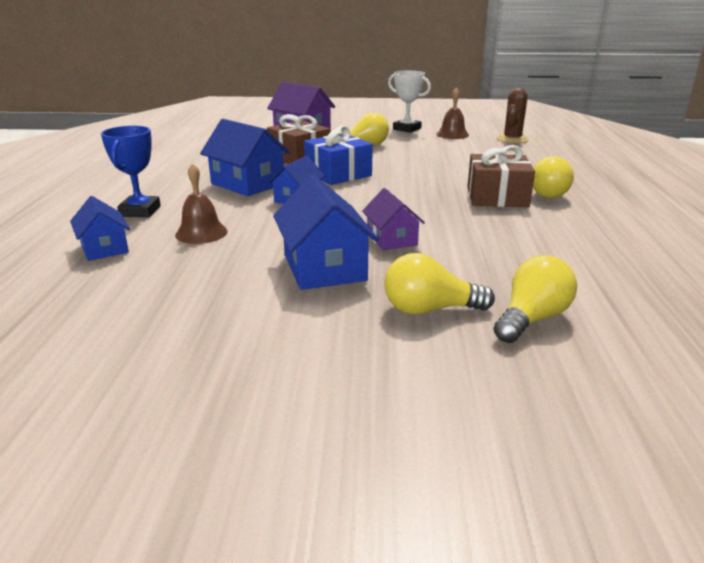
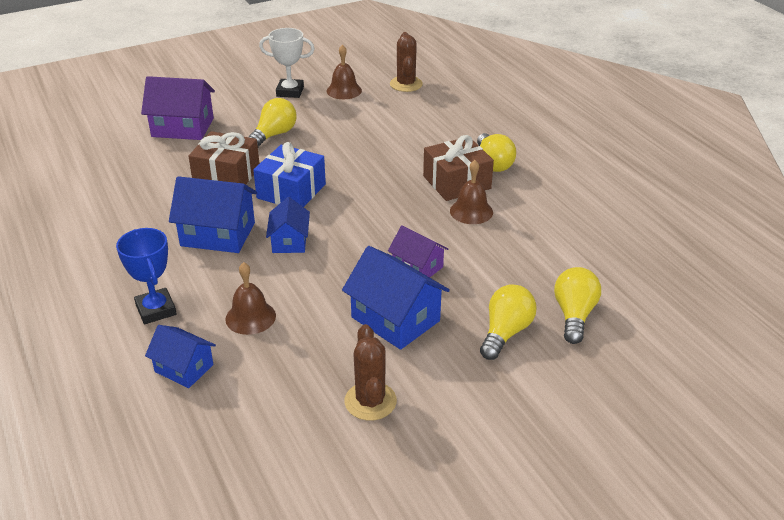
camera: 30 degrees left, 10 degrees up
(219, 319) = (370, 401): none -> brown cactus
(429, 309) = (505, 333): yellow light bulb -> yellow light bulb turned 150 degrees clockwise
(491, 217) = (471, 211): none -> brown bell

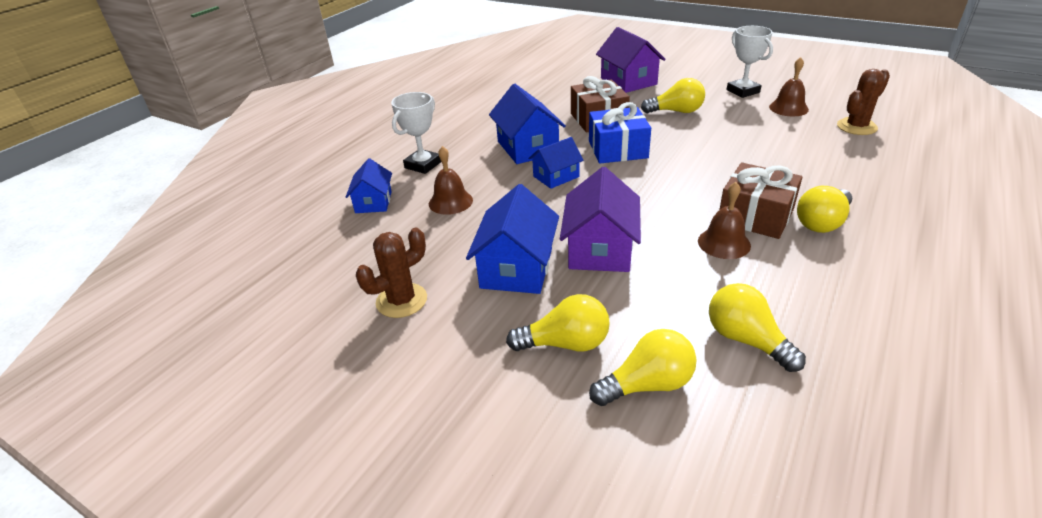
camera: 60 degrees right, 0 degrees up
(156, 310) = (423, 165): blue trophy -> white trophy
(417, 267) = (600, 249): purple house -> purple house, size x1.63
(570, 256) = (746, 340): none -> yellow light bulb

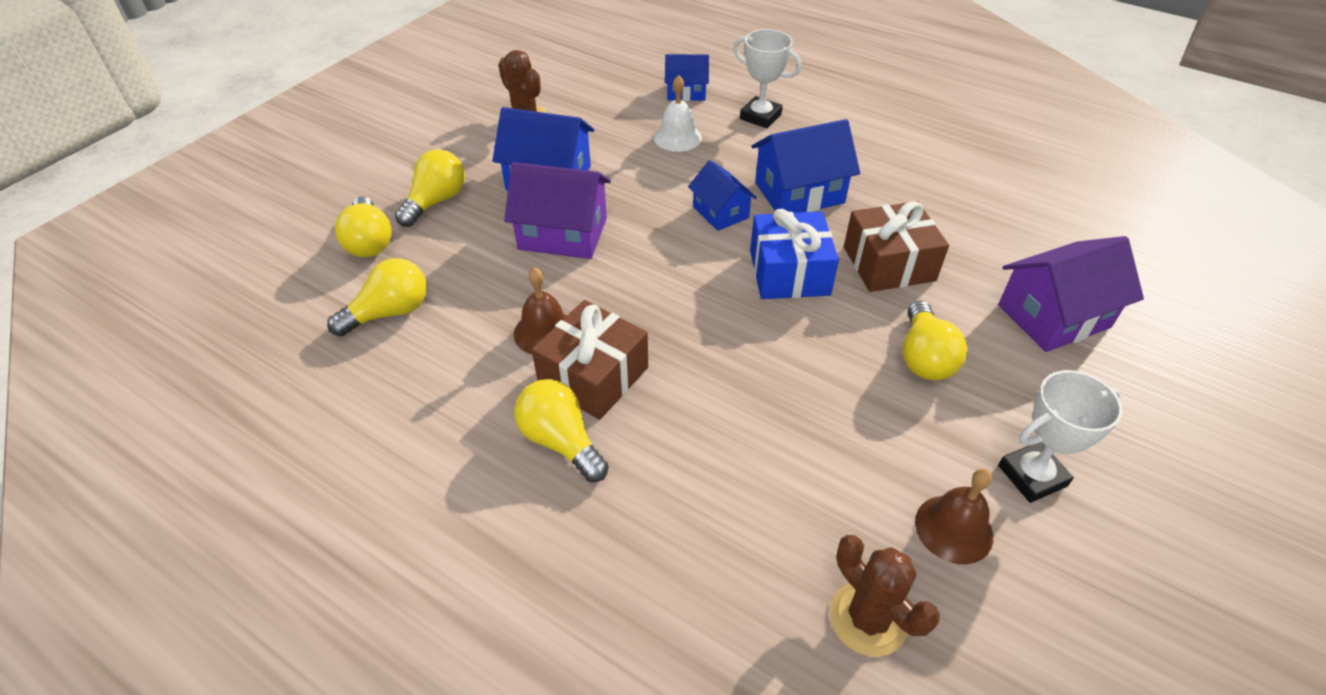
camera: 90 degrees right, 10 degrees up
(450, 202) = (677, 137): brown bell -> white bell
(565, 343) = (436, 201): yellow light bulb -> yellow light bulb turned 150 degrees counterclockwise

